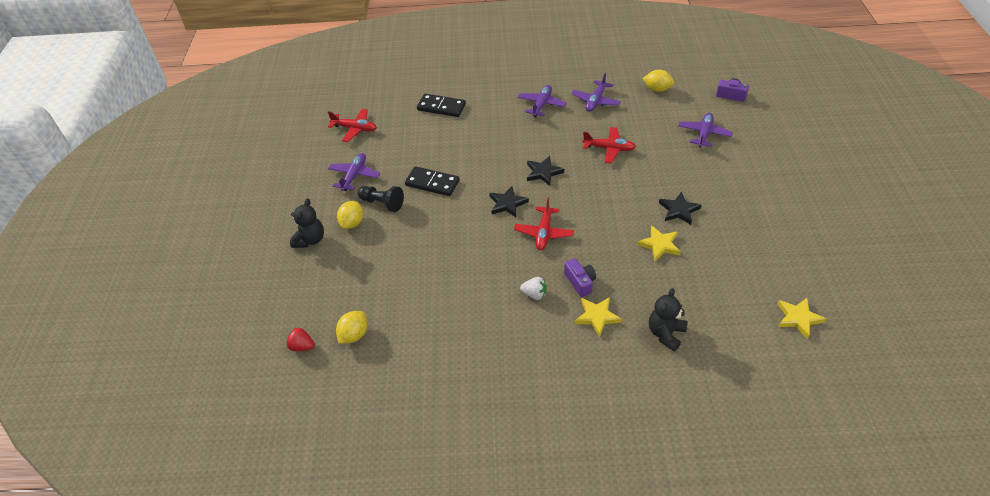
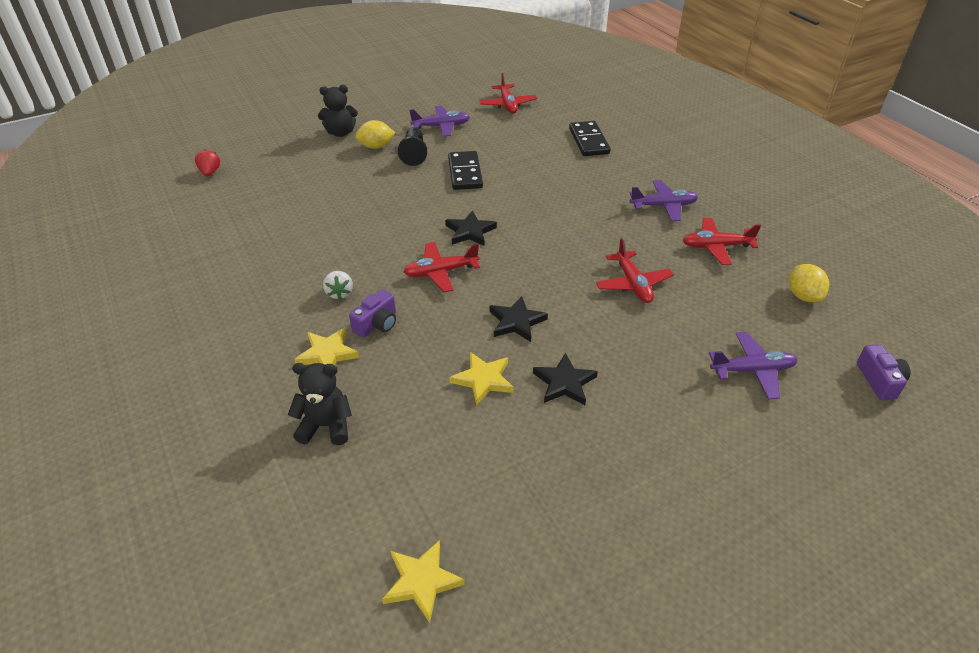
camera: 60 degrees right, 5 degrees down
(354, 335) = (234, 195): yellow lemon -> none
(543, 172) = (543, 242): black star -> black star (516, 322)
(595, 101) = (716, 246): purple plane -> red plane

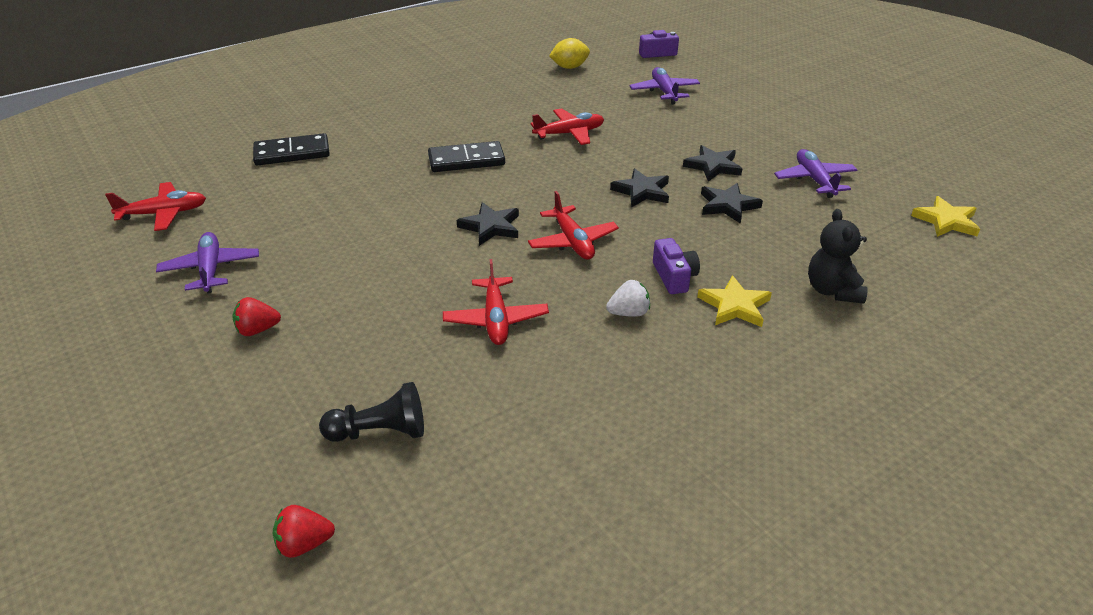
camera: 95 degrees left, 5 degrees down
(340, 133) = (194, 380): black teddy bear -> none
(376, 146) = (257, 330): yellow lemon -> red strawberry
(377, 324) = (674, 277): purple camera -> purple camera turned 45 degrees clockwise
(414, 154) = (291, 288): black pawn -> black pawn (380, 432)
(465, 173) = (354, 239): black domino -> black domino (466, 160)
(483, 380) = (728, 205): yellow star -> black star
(663, 206) = (438, 115): purple plane -> purple plane (814, 180)
(716, 246) = (506, 95): red plane -> red plane (496, 319)

